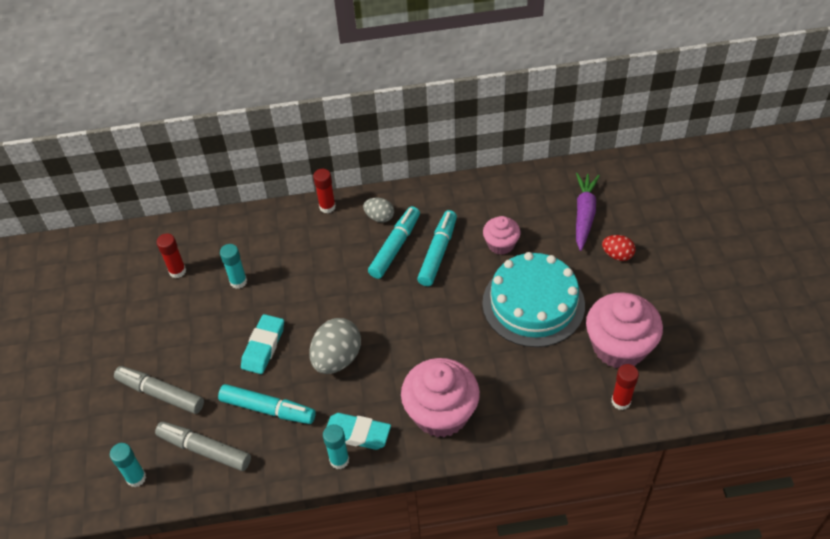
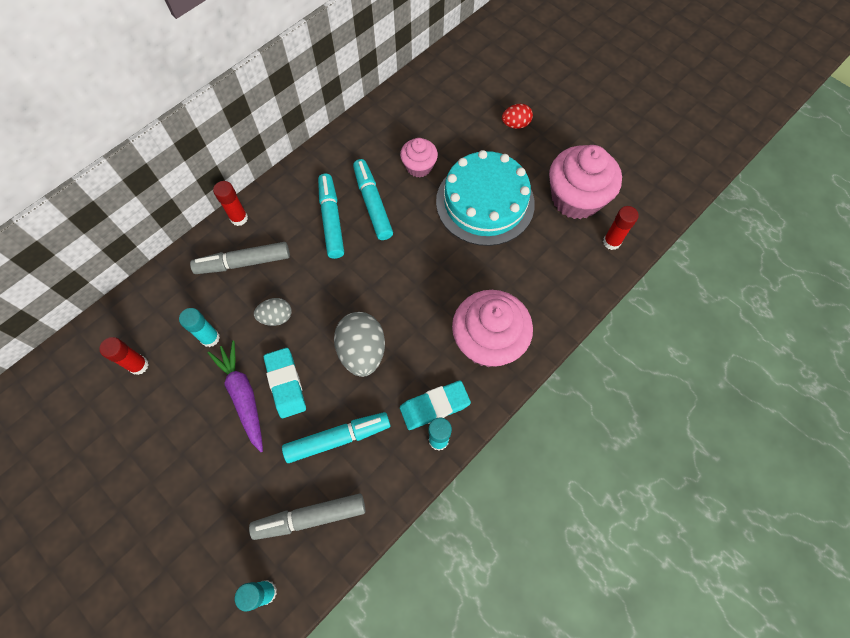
camera: 40 degrees left, 15 degrees up
(160, 394) = (222, 494): grey marker -> grey marker (243, 262)
(379, 217) = (295, 201): grey egg -> grey egg (276, 317)
(584, 214) = (464, 104): purple carrot -> purple carrot (243, 396)

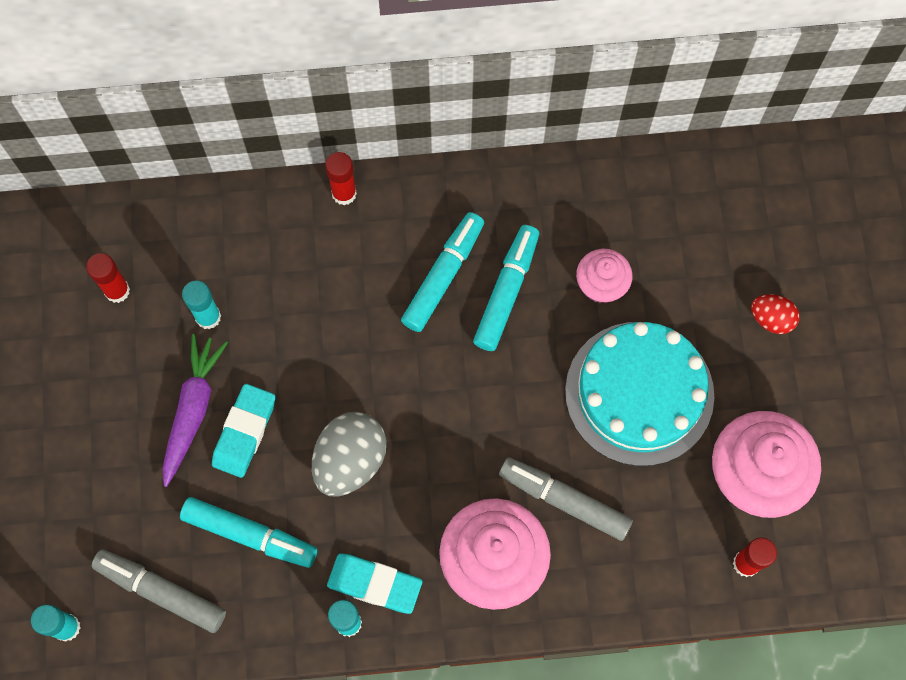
camera: 40 degrees right, 5 degrees up
(243, 262) = (307, 254): grey marker -> grey marker (564, 500)
(276, 317) = (292, 347): grey egg -> none

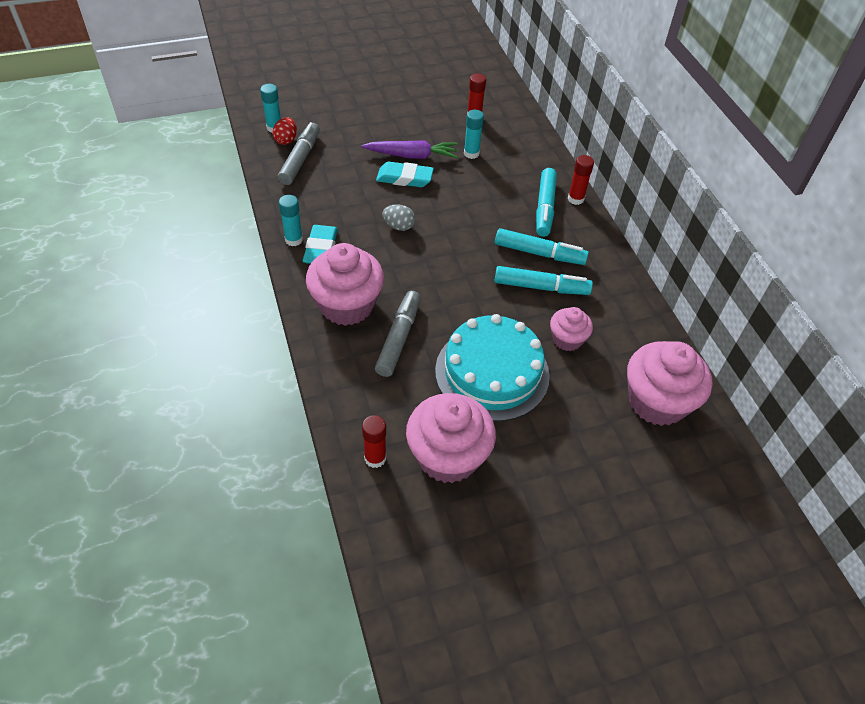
camera: 75 degrees right, 20 degrees down
(250, 535) = (341, 189): turquoise marker -> turquoise marker (544, 208)
(350, 461) = (399, 226): grey egg -> grey egg, size x0.57
(712, 210) = (657, 401): none -> pink cupcake
(771, 319) = (582, 453): red egg -> red egg (286, 140)

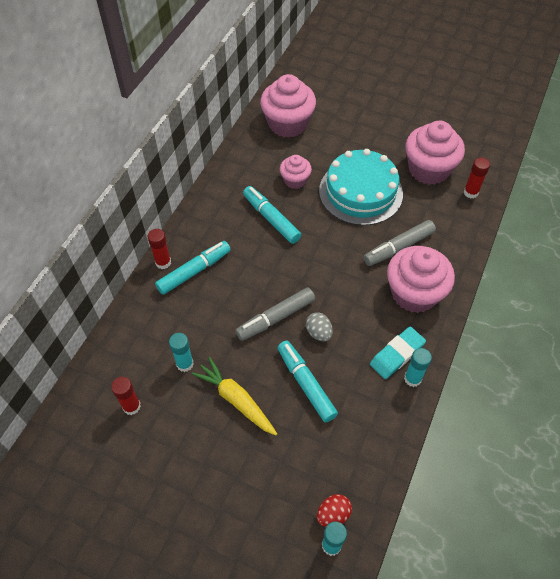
camera: 135 degrees left, 5 degrees up
(300, 159) = (339, 473): grey marker -> grey marker (275, 318)
(404, 178) = (267, 378): turquoise eraser -> none
(412, 156) = (236, 400): purple carrot -> yellow carrot
(539, 253) = (243, 241): turquoise marker -> turquoise marker (306, 384)

